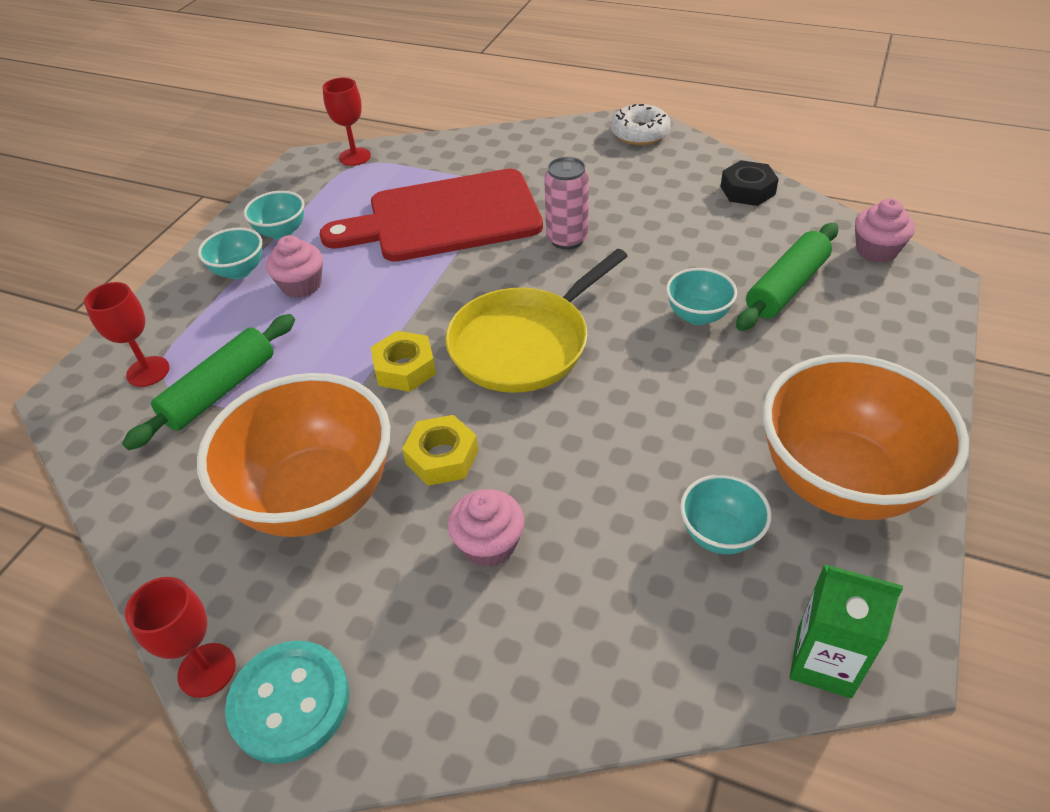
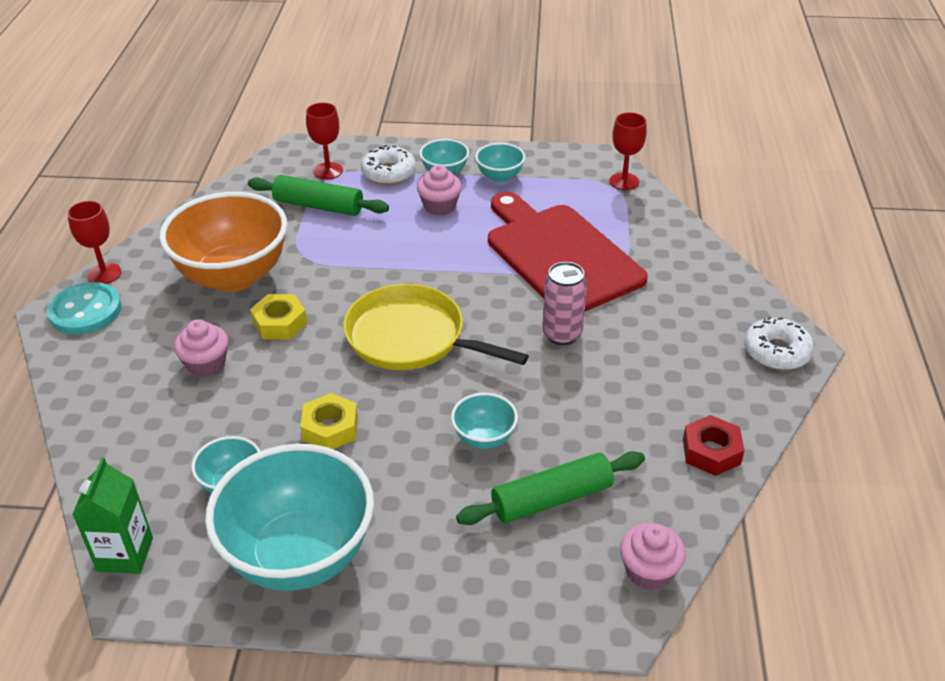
camera: 70 degrees right, 5 degrees down
(201, 316) = (389, 173): none -> white donut
(405, 368) = (364, 282): yellow nut -> yellow nut (330, 428)
(747, 190) = (711, 451): black nut -> red nut
(786, 287) = (552, 499): green rolling pin -> green rolling pin turned 45 degrees counterclockwise
(840, 481) = (299, 555): orange bowl -> turquoise bowl

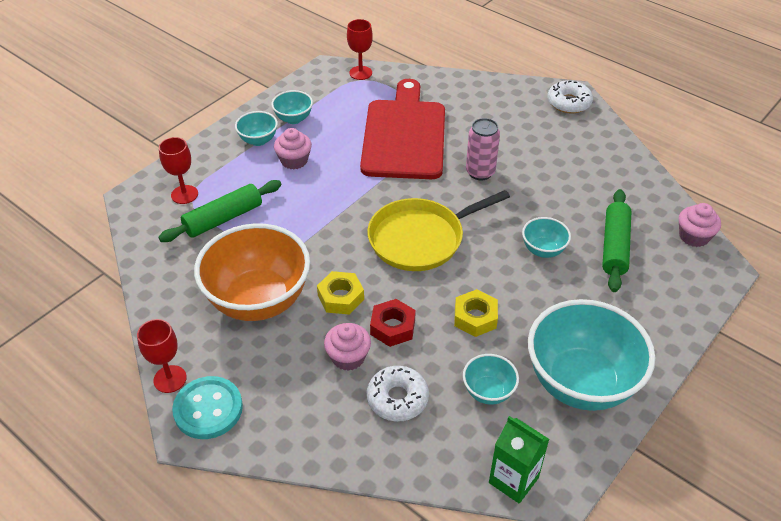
camera: 55 degrees left, 5 degrees up
(389, 173) = (226, 166): white donut -> white donut (397, 399)
(560, 255) = (404, 135): red cutting board -> red cutting board turned 90 degrees clockwise
(711, 451) = (625, 167): red nut -> red nut (392, 327)

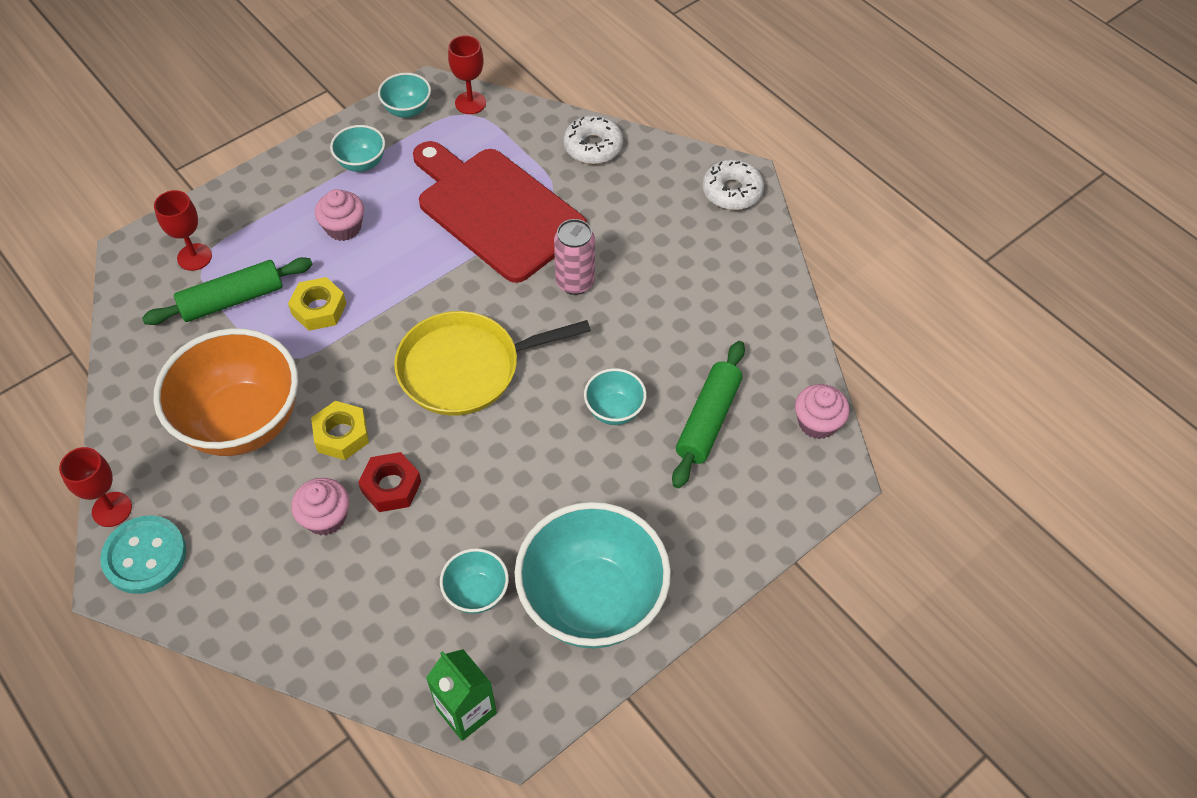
camera: 10 degrees right, 10 degrees up
(258, 140) = (307, 190): turquoise bowl -> turquoise bowl (407, 110)
(397, 399) = (366, 582): white donut -> white donut (593, 147)
(404, 135) = (496, 210): red cutting board -> red cutting board turned 60 degrees counterclockwise
(475, 317) = (495, 491): yellow nut -> yellow nut (319, 309)

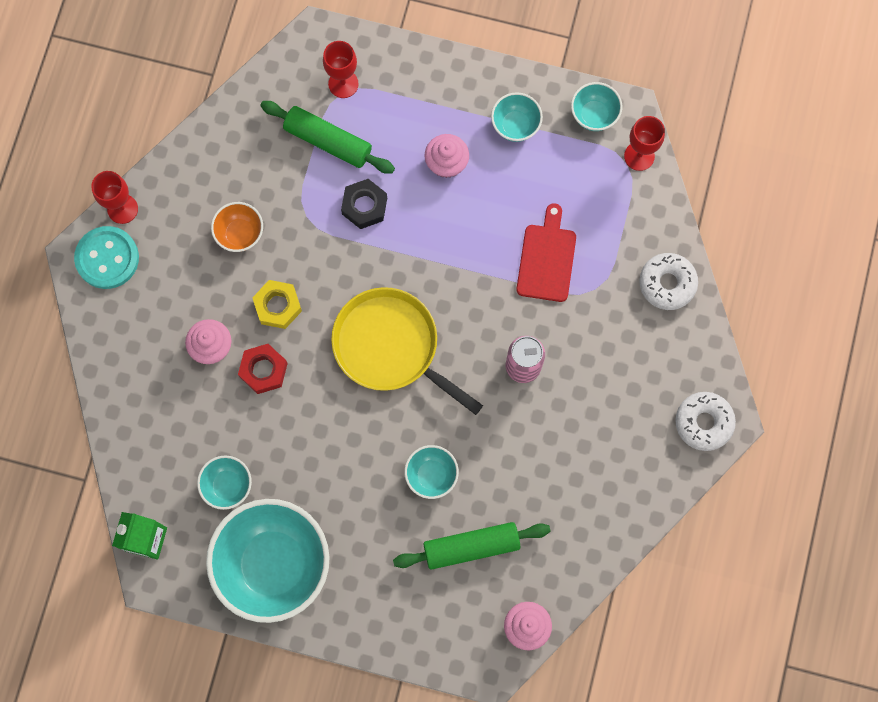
camera: 55 degrees right, 20 degrees up
(242, 422) = (240, 234): orange bowl -> orange bowl, size x0.46
(319, 309) = (364, 206): yellow nut -> black nut
(496, 210) = (547, 259): red cutting board -> red cutting board, size x0.53

